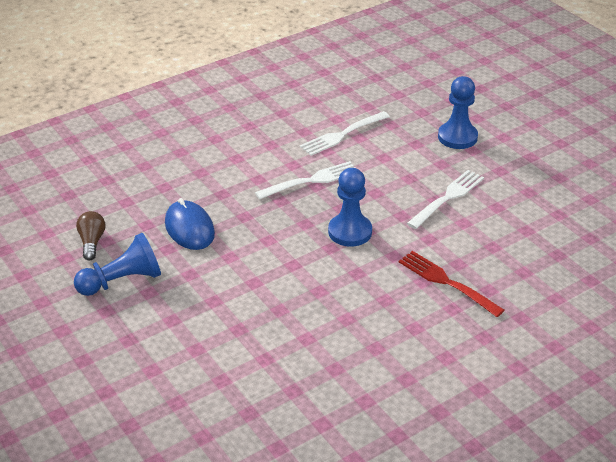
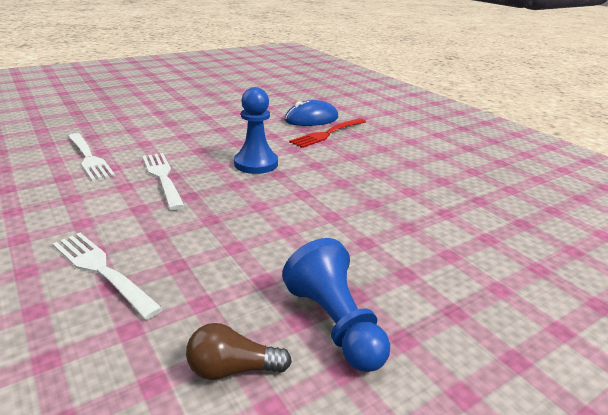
camera: 90 degrees left, 10 degrees down
(189, 228) = (223, 260): blue mouse -> blue mouse (311, 119)
(447, 198) = (220, 125): white fork -> white fork (103, 271)
(457, 137) = (136, 115): blue pawn -> none

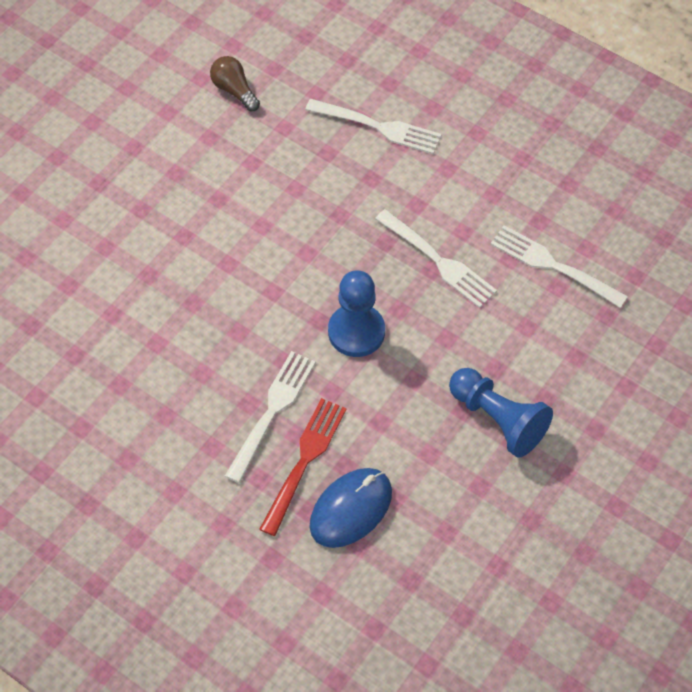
camera: 160 degrees right, 30 degrees up
(232, 369) = (234, 90): brown light bulb -> brown light bulb turned 105 degrees counterclockwise
(335, 323) = (183, 142): blue pawn -> blue pawn (498, 419)
(337, 150) = (271, 412): none -> white fork

